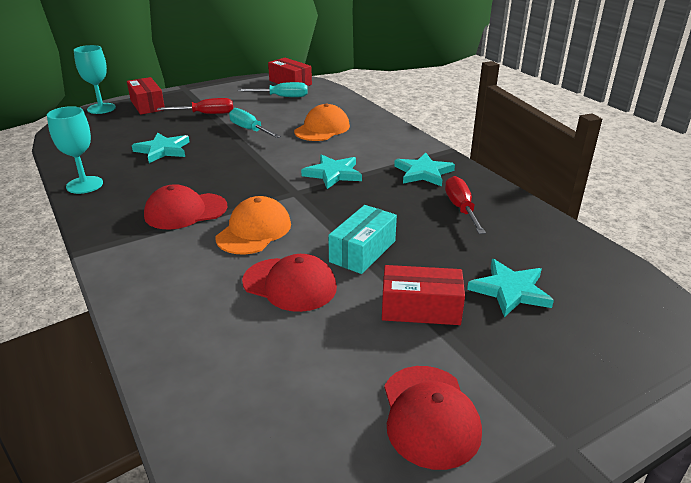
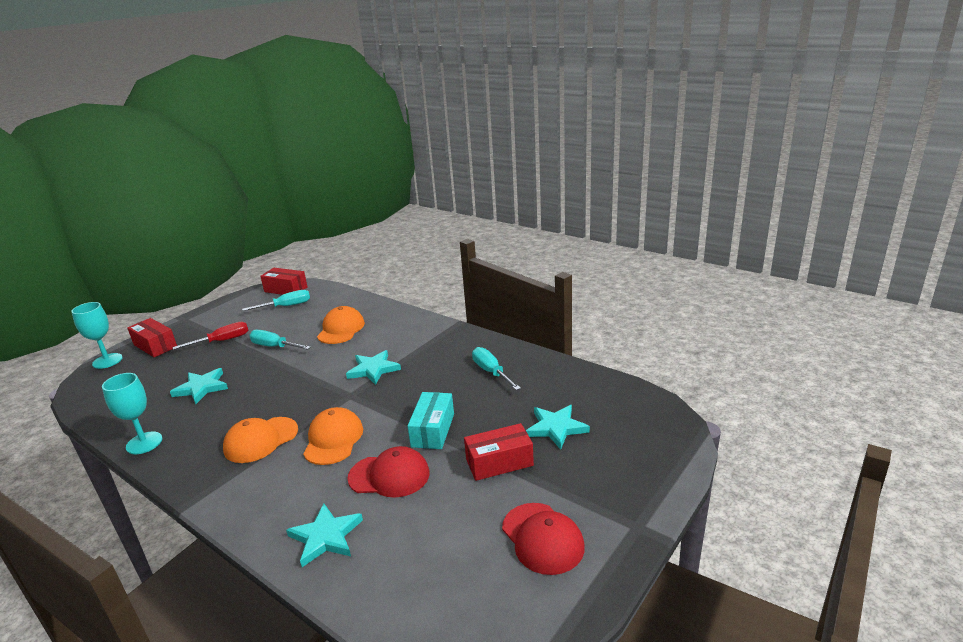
camera: 20 degrees left, 5 degrees down
(185, 211) = (261, 440): red cap -> orange cap
(423, 173) = (447, 348): turquoise star -> turquoise star (325, 537)
(461, 209) = (491, 372): red screwdriver -> turquoise screwdriver

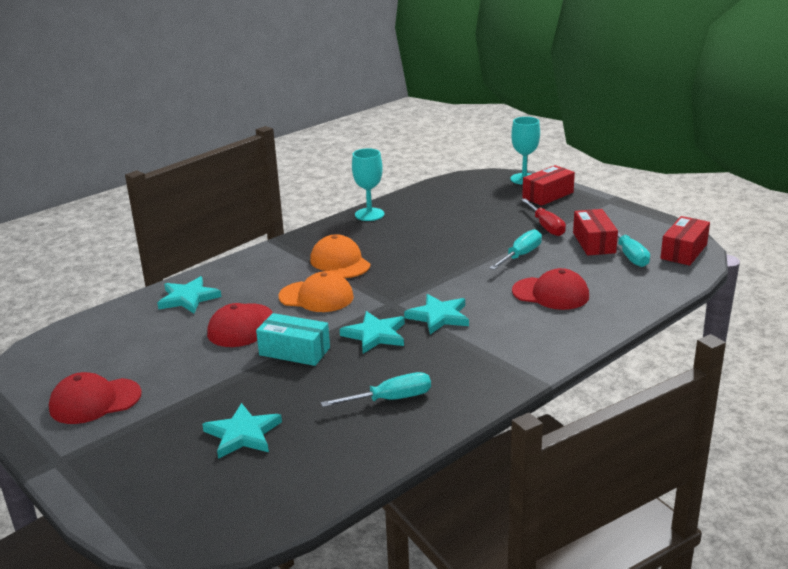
camera: 100 degrees right, 0 degrees up
(201, 388) = (448, 227): turquoise star -> turquoise star (375, 335)
(341, 329) = (551, 294): orange cap -> red cap
(499, 462) = (213, 388): red box -> red box (594, 243)

